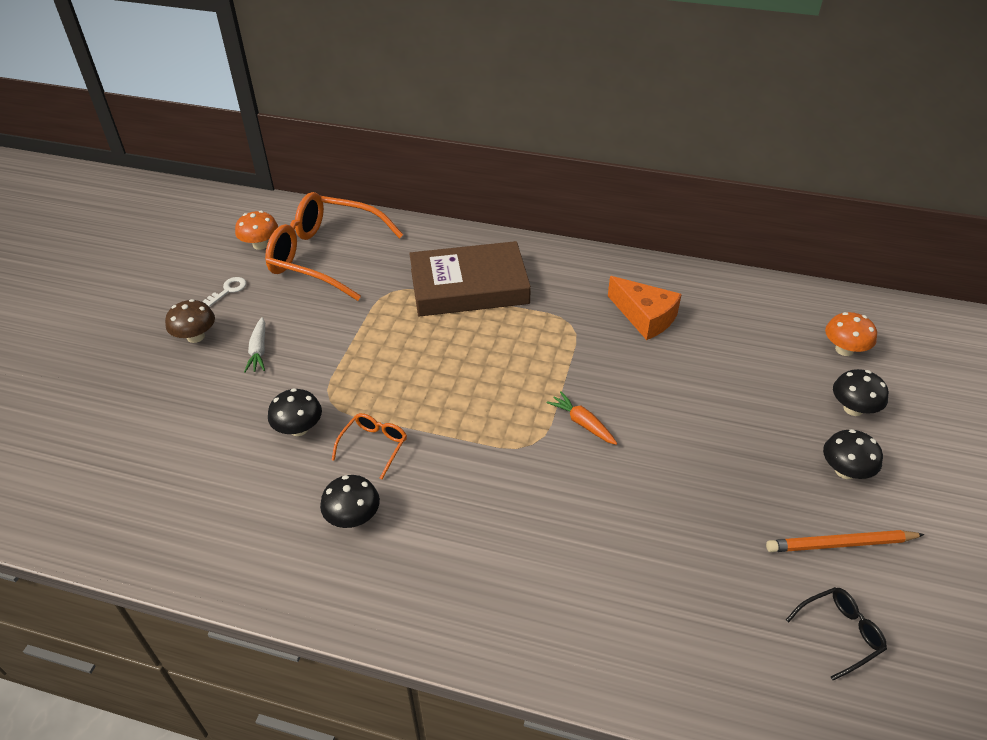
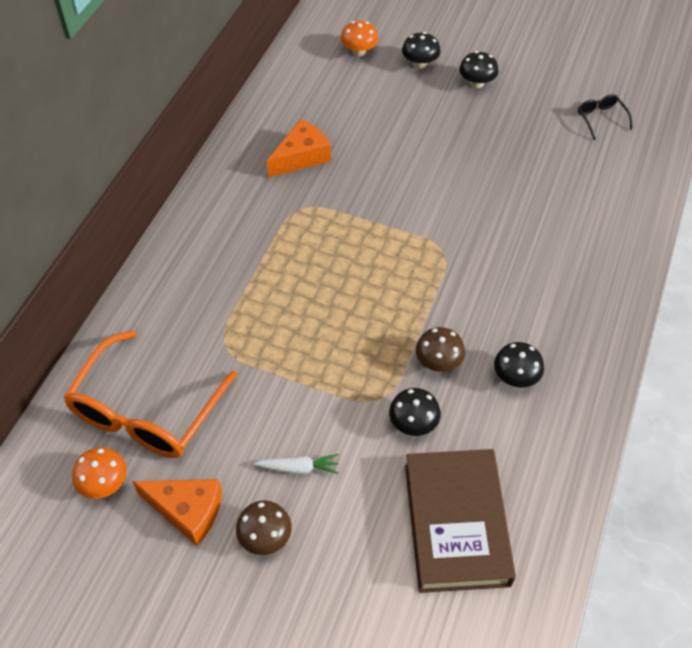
camera: 85 degrees left, 10 degrees up
(228, 290) = (187, 511): white key -> orange cheese
(374, 446) = (438, 362): orange glasses -> brown mushroom
(469, 286) = (232, 279): brown book -> brown book (456, 524)
(582, 423) = (422, 216): orange carrot -> none
(840, 544) = (536, 101): orange pencil -> none

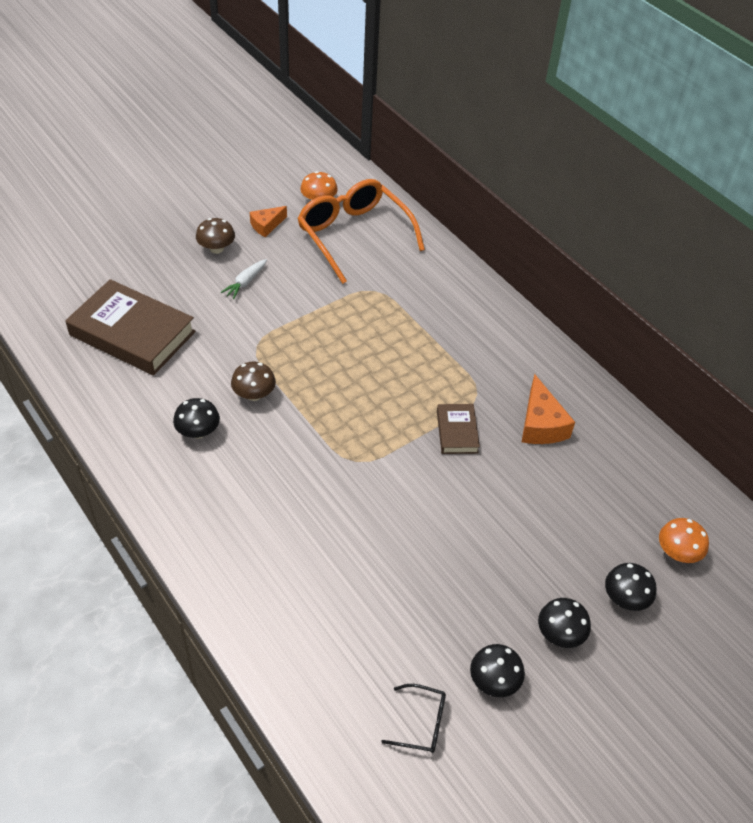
camera: 120 degrees right, 5 degrees down
(187, 511) = (266, 225): orange cheese -> orange cheese, size x0.63
(354, 202) = (457, 432): none -> brown book
(413, 423) = (220, 352): black mushroom -> black mushroom (494, 681)

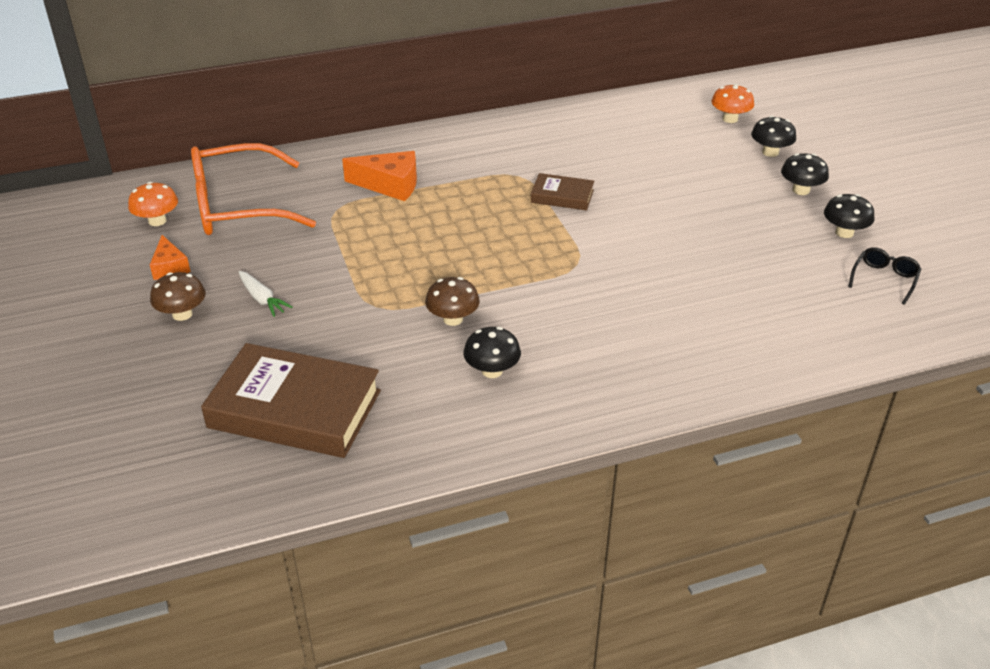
camera: 70 degrees left, 10 degrees down
(132, 333) = (295, 409): brown book -> brown book turned 60 degrees clockwise
(541, 424) = (571, 150): orange cheese -> orange cheese (390, 185)

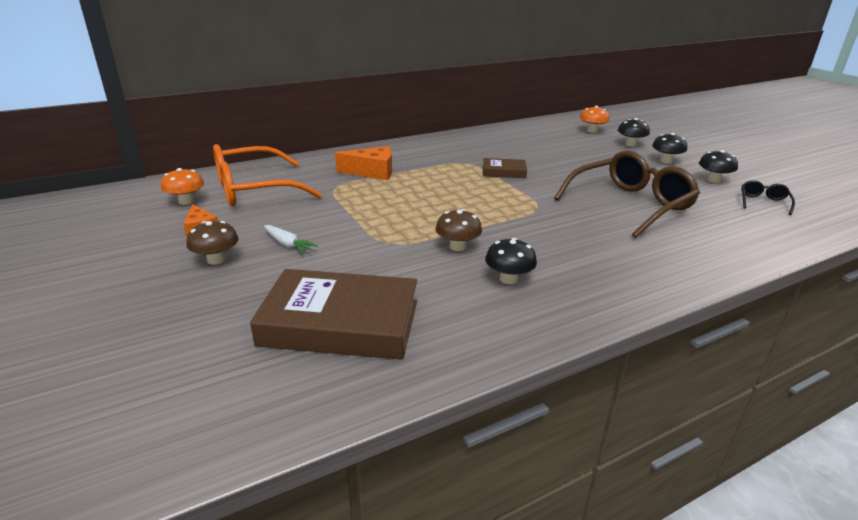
camera: 10 degrees left, 10 degrees down
(700, 269) = (630, 204): none -> brown glasses

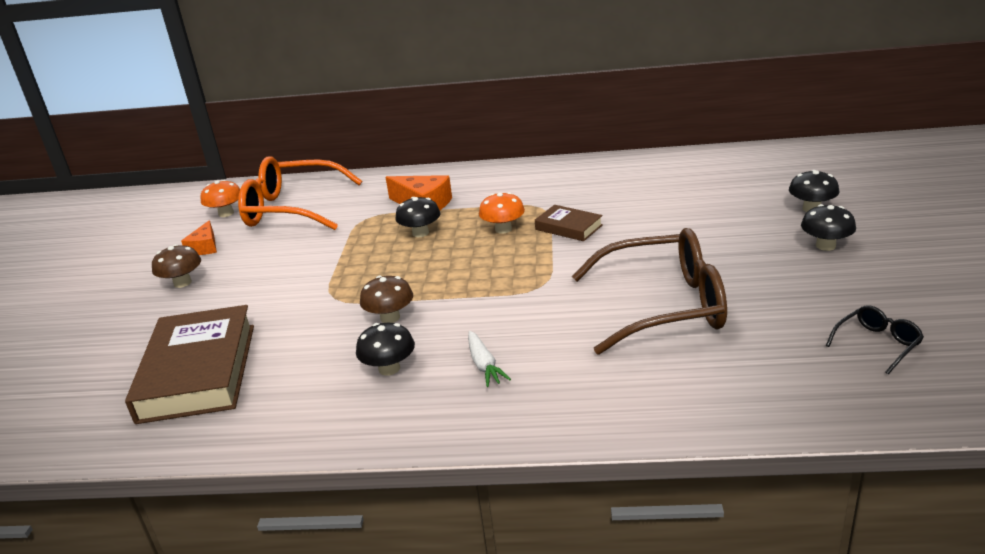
camera: 35 degrees right, 0 degrees up
(288, 244) = (250, 279): white carrot -> white carrot (484, 365)
(340, 322) = (198, 372): brown book -> brown book turned 45 degrees clockwise
(592, 131) = (785, 177): orange mushroom -> orange mushroom (503, 229)
(713, 180) = (853, 291): black mushroom -> black mushroom (420, 233)

